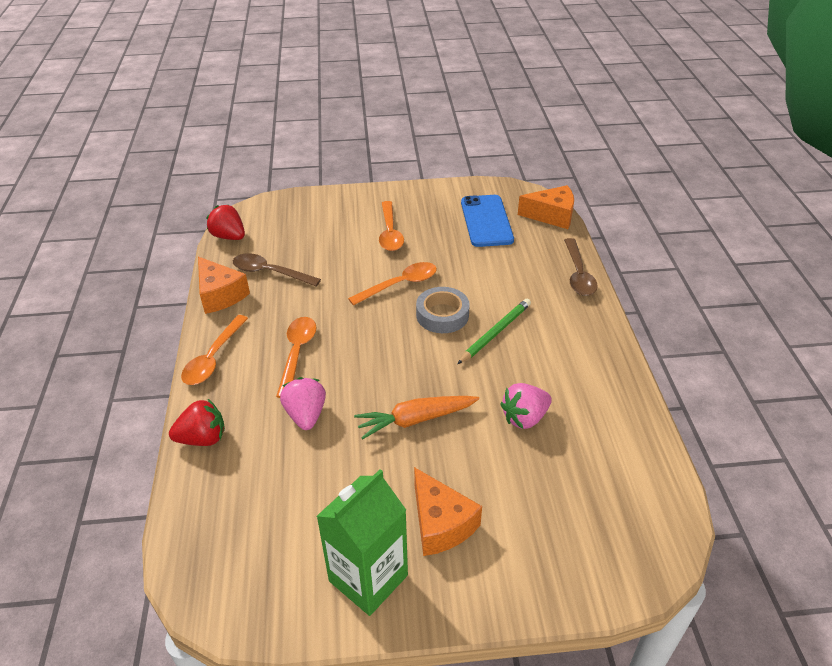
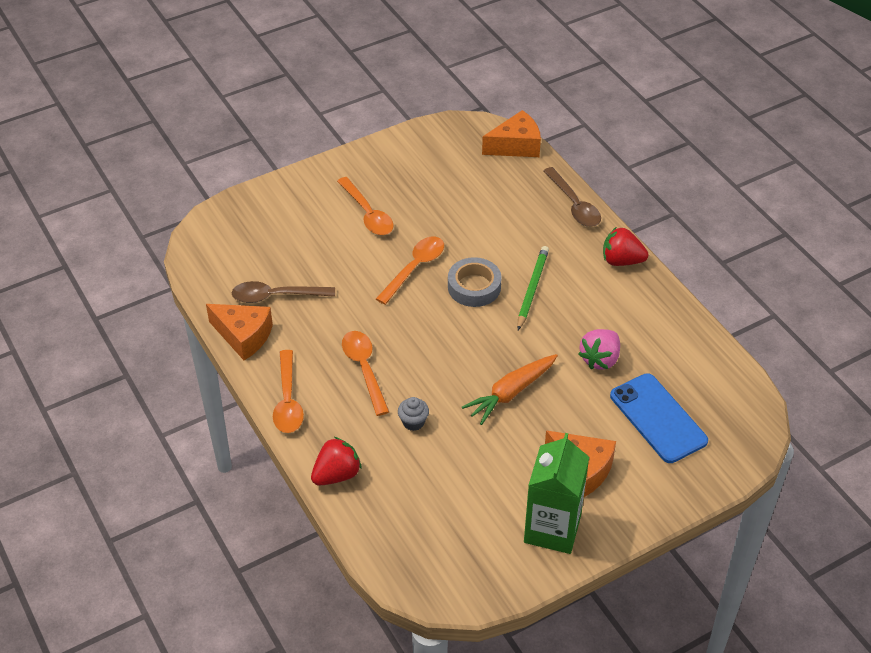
camera: 25 degrees left, 5 degrees up
(229, 236) = (201, 269): red strawberry -> red strawberry (621, 261)
(306, 415) = (413, 422): pink strawberry -> grey cupcake
(486, 221) = (456, 171): blue phone -> blue phone (658, 418)

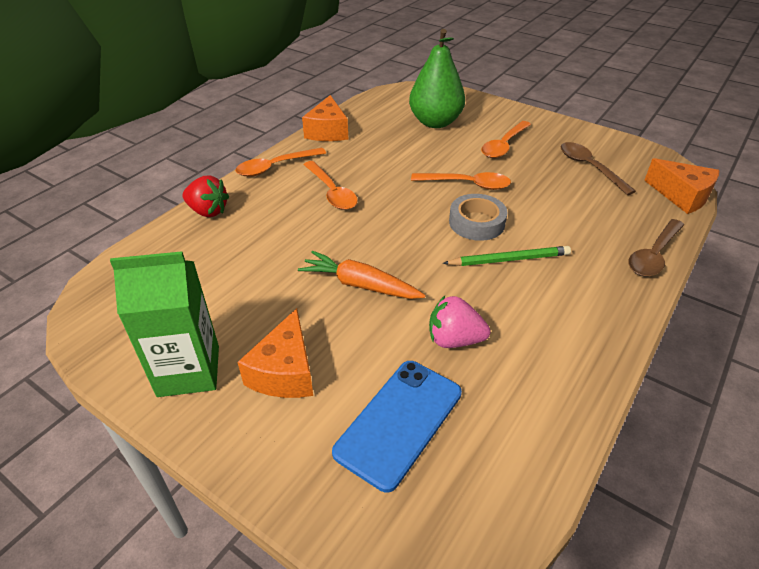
camera: 65 degrees right, 5 degrees down
(276, 296) = (378, 132): brown spoon -> brown spoon (589, 167)
(288, 244) = (435, 122): none -> green pear
(364, 369) = (332, 192): orange spoon -> orange spoon turned 105 degrees clockwise
(413, 422) = (287, 235): grey cupcake -> none
(621, 261) = (615, 315): red strawberry -> none

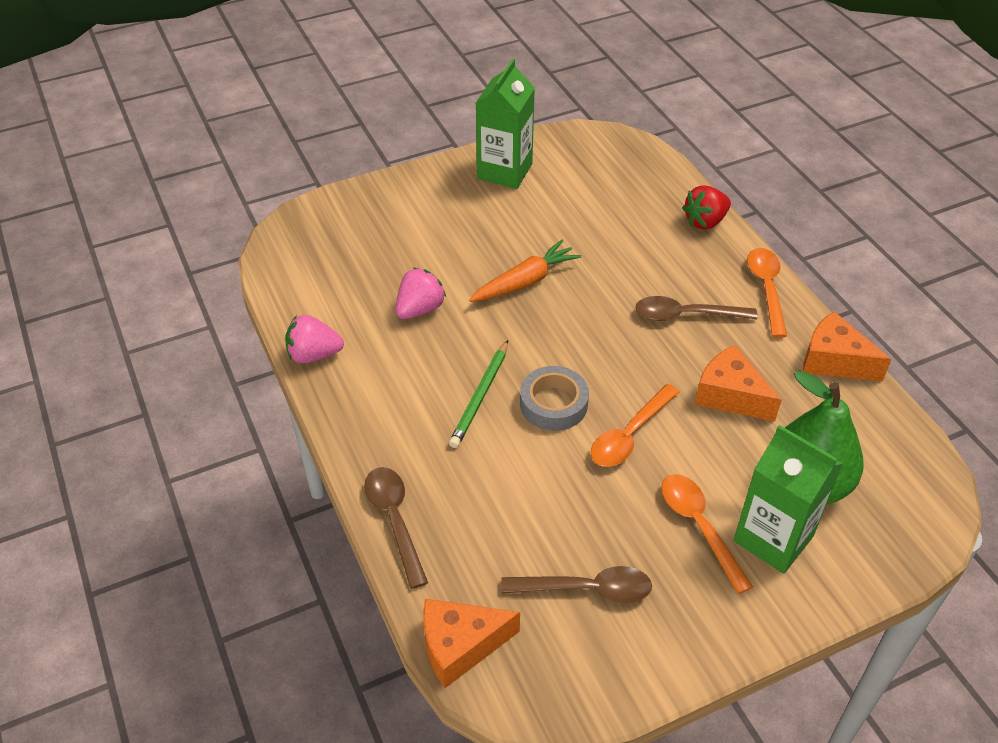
camera: 120 degrees right, 5 degrees up
(285, 371) = (466, 212): orange cheese -> orange cheese (730, 395)
(332, 192) = (686, 315): orange spoon -> brown spoon
(399, 422) = (377, 249): blue phone -> none
(483, 124) = (773, 538): none -> green carton
(583, 389) = (314, 355): none -> pink strawberry

